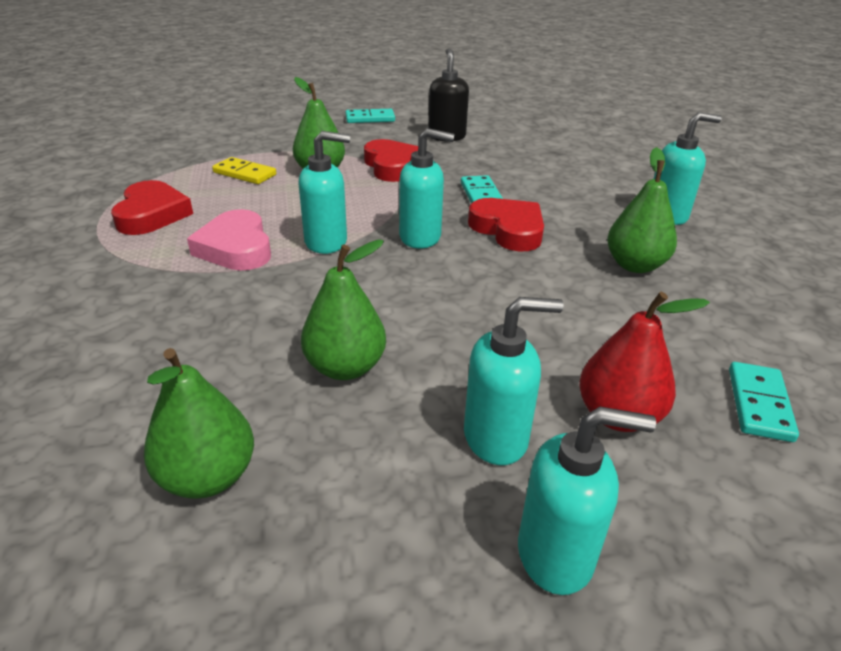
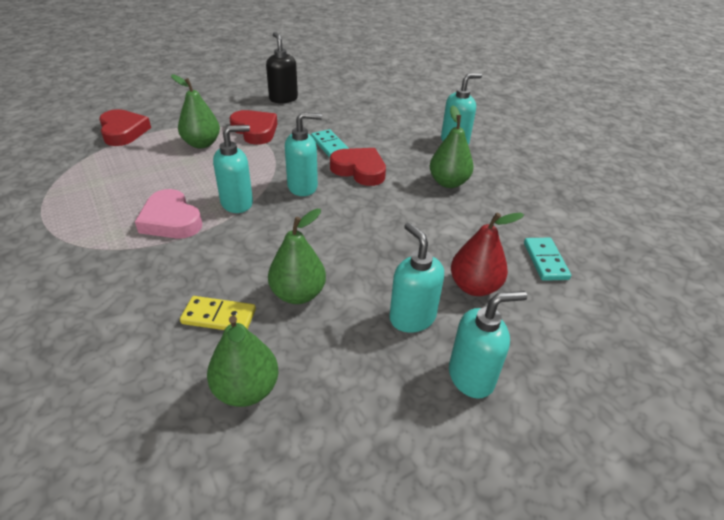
camera: 20 degrees left, 5 degrees up
(152, 214) = (85, 204): red heart -> red heart (123, 132)
(245, 173) = (142, 155): yellow domino -> yellow domino (219, 316)
(370, 118) = (217, 90): turquoise domino -> none
(496, 438) = (412, 317): turquoise soap dispenser -> turquoise soap dispenser turned 90 degrees counterclockwise

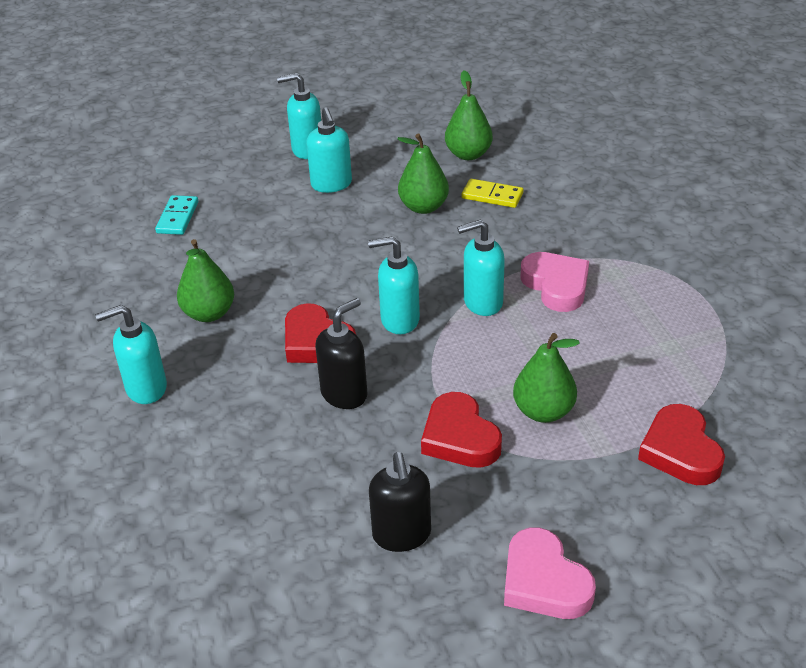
camera: 165 degrees left, 0 degrees up
(215, 90) = (544, 582): none -> pink heart
(329, 145) = (344, 394): turquoise domino -> black soap dispenser
(474, 287) = (263, 202): red pear -> none

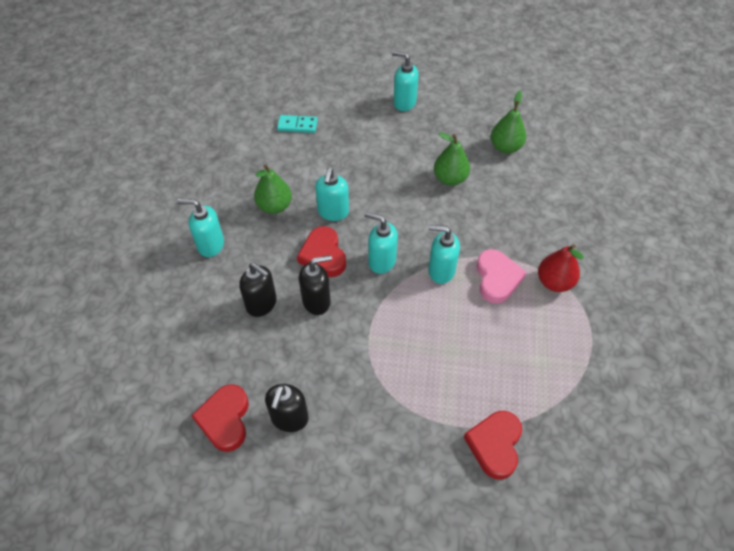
camera: 25 degrees right, 15 degrees up
(178, 217) = (297, 125): turquoise domino -> turquoise domino turned 60 degrees clockwise
(269, 426) = (262, 304): none -> black soap dispenser
(331, 184) = (403, 137): turquoise soap dispenser -> turquoise soap dispenser (333, 212)
(460, 437) = (364, 366): red heart -> red heart (225, 419)
(492, 196) = (500, 188): yellow domino -> none
(543, 411) = (427, 372): green pear -> none
(544, 582) = (350, 495): pink heart -> none
(625, 264) = (554, 282): none -> red pear

